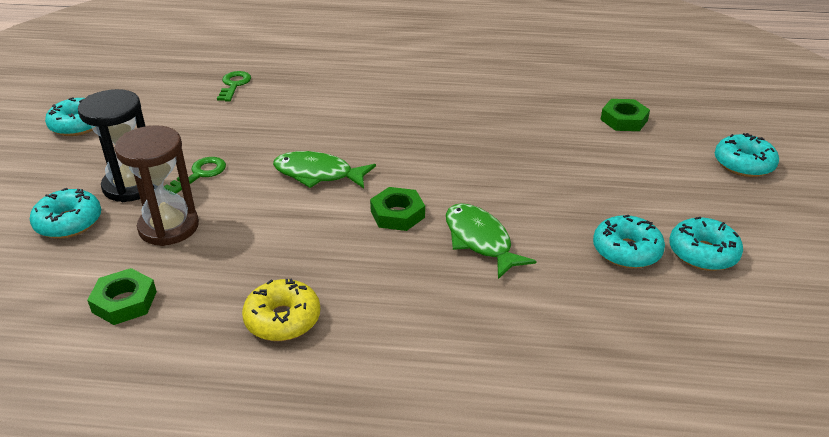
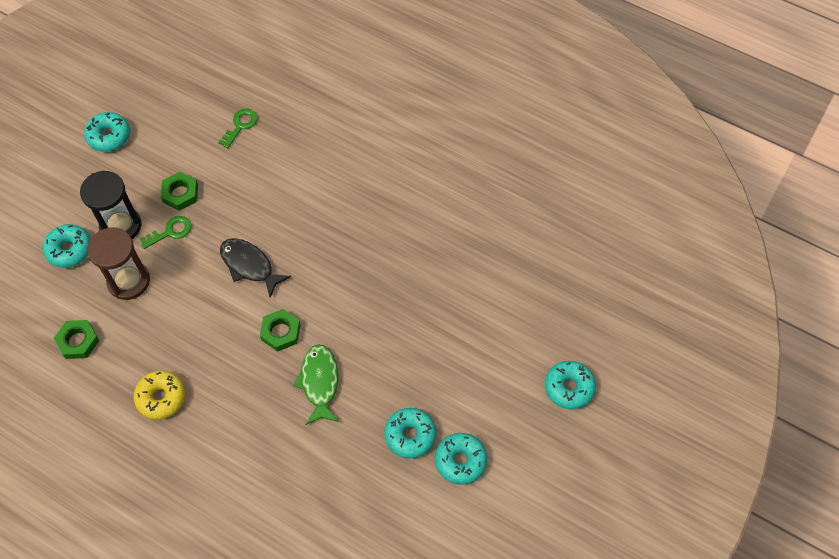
camera: 25 degrees right, 25 degrees up
(318, 174) = (249, 266): green fish -> black fish
(624, 120) = (517, 296): green nut -> green nut (180, 193)

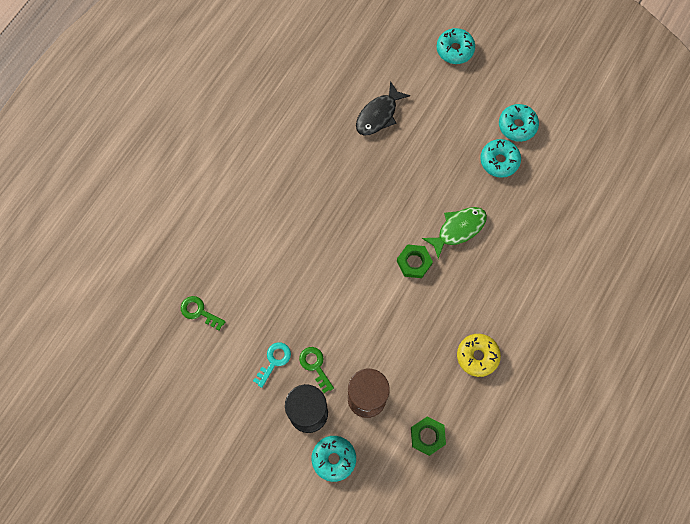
camera: 90 degrees left, 10 degrees up
(109, 136) = (205, 438): turquoise donut -> none
(180, 193) = (274, 361): green nut -> turquoise key
(249, 266) = (350, 292): black fish -> black fish (378, 115)
(319, 382) = (458, 229): green fish -> green fish turned 150 degrees clockwise

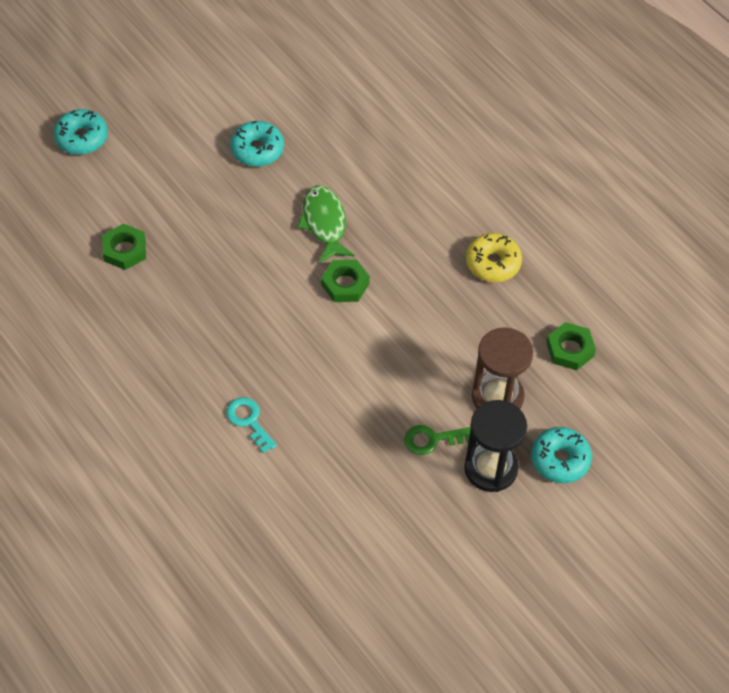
camera: 70 degrees left, 15 degrees down
(199, 312) = (296, 554): green key -> none
(274, 361) = (405, 485): turquoise key -> turquoise key (249, 421)
(378, 115) = (125, 250): black fish -> green nut
(517, 126) = (221, 115): turquoise donut -> none

